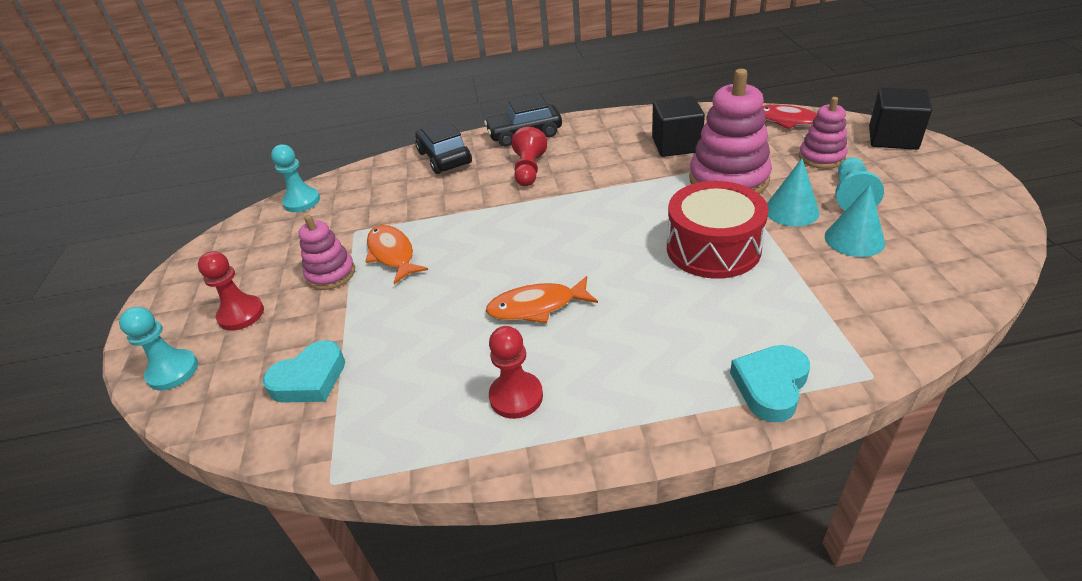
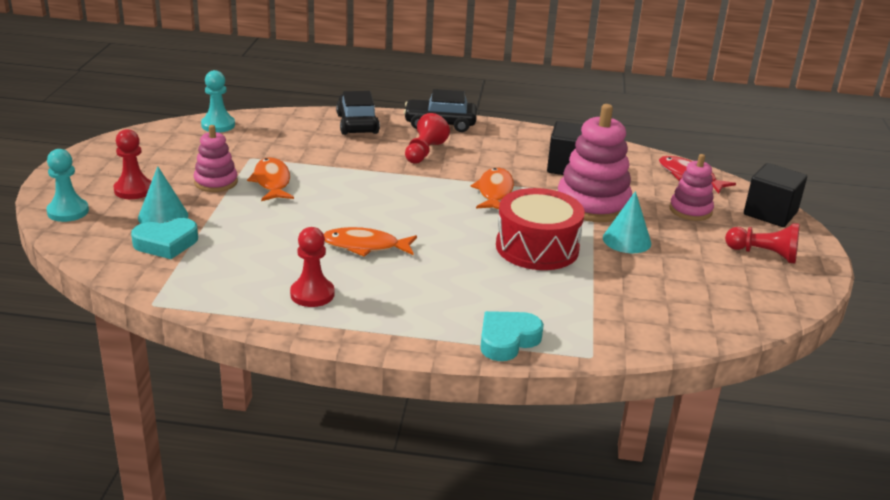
camera: 10 degrees right, 10 degrees down
(626, 194) = (494, 192): none -> orange fish
(851, 195) = (689, 244): turquoise pawn -> none
(854, 239) = (661, 273): turquoise cone -> turquoise cone (163, 216)
(927, 185) = (763, 254): none -> red pawn

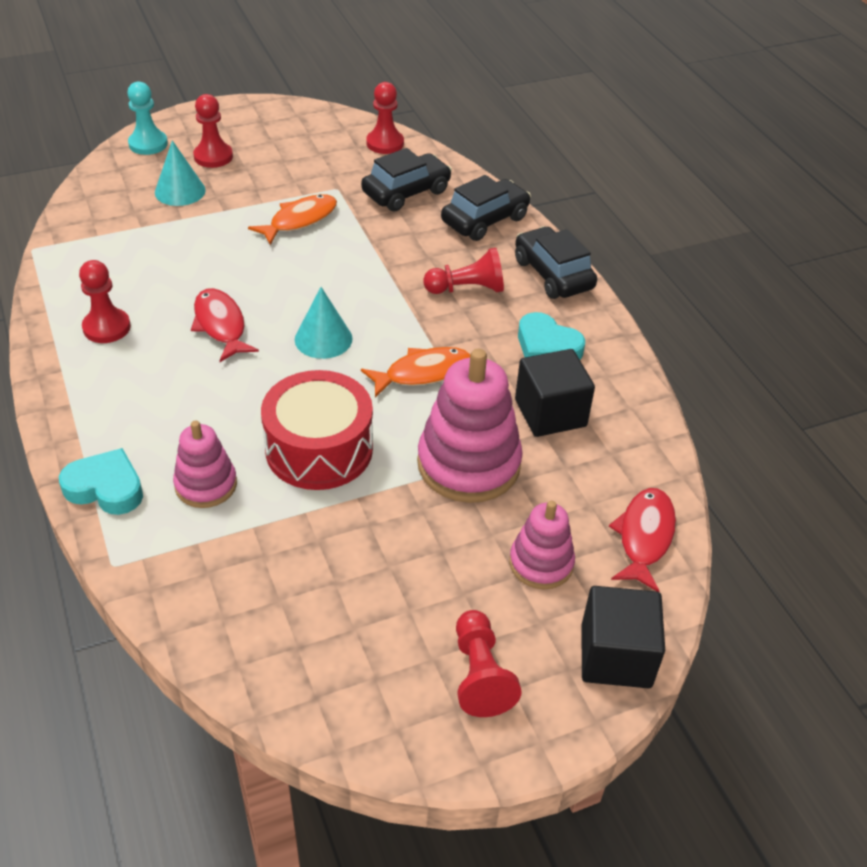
camera: 60 degrees right, 15 degrees up
(166, 243) = (135, 213): turquoise heart -> turquoise heart (547, 346)
(216, 182) = (268, 191): pink stacking toy -> pink stacking toy (206, 485)
(218, 125) = (385, 143): turquoise pawn -> red pawn
(290, 137) = (406, 192): none -> black car
(365, 246) = (221, 325): orange fish -> red fish
(626, 240) = (401, 521): turquoise cone -> turquoise cone (323, 339)

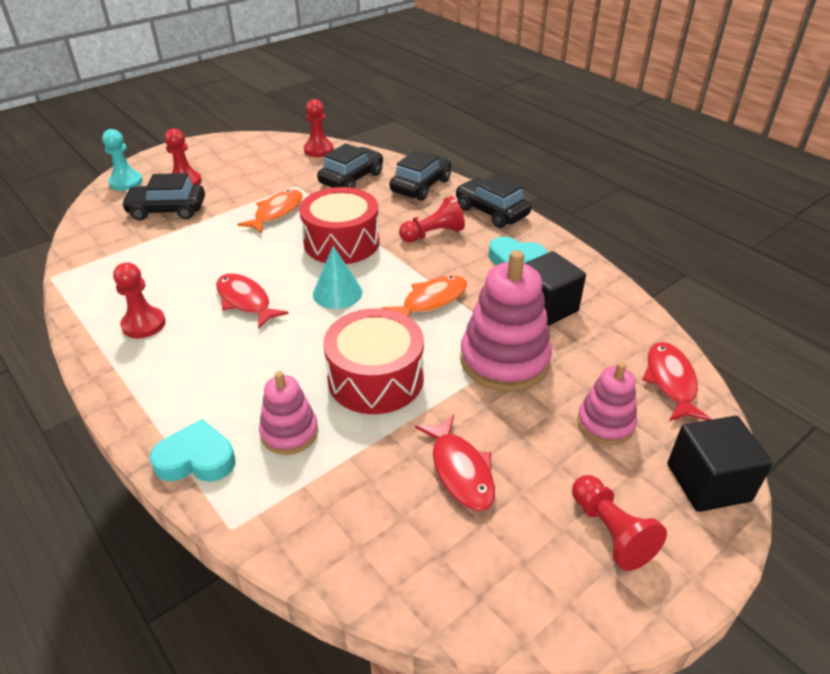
camera: 15 degrees left, 5 degrees down
(180, 191) = (167, 210): turquoise cone -> black car
(356, 276) = (341, 242): none -> red drum
(359, 571) = (460, 470): none -> red fish

